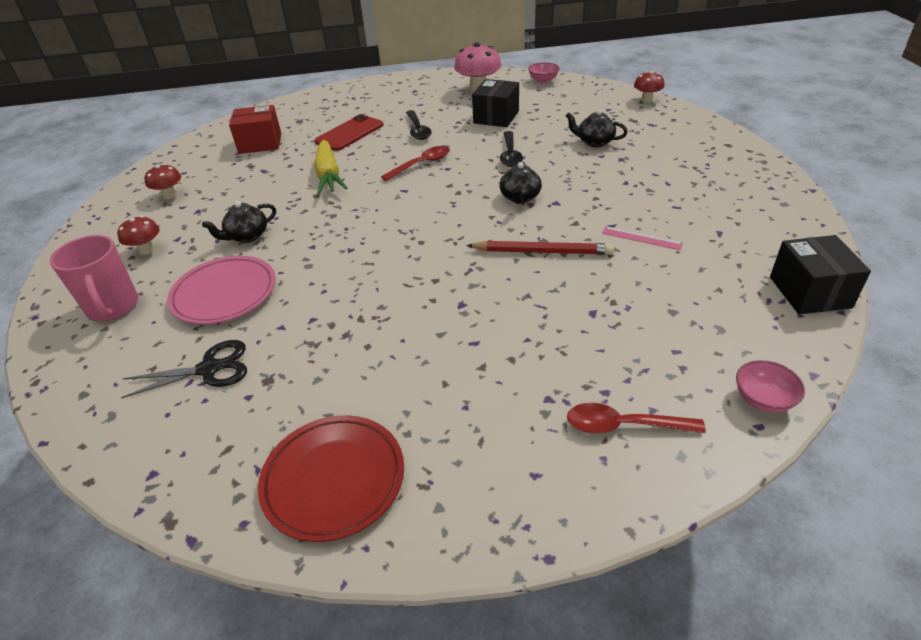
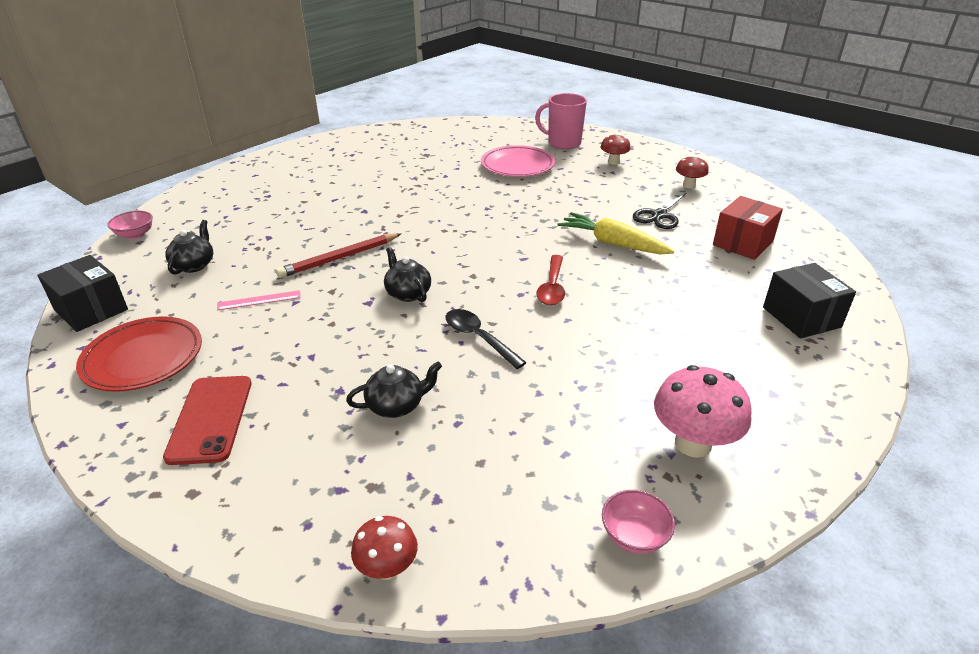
camera: 135 degrees right, 5 degrees down
(209, 369) = (462, 147): black scissors -> black scissors (659, 215)
(247, 236) = (572, 188): black teapot -> black teapot (194, 265)
(334, 479) = (346, 147): red plate -> red plate (143, 358)
(349, 133) = (692, 289): red phone -> red phone (210, 419)
(418, 130) = (633, 325): black spoon -> none
(496, 117) = (578, 393): black box -> black box (801, 317)
(623, 425) = (218, 200): red spoon -> none

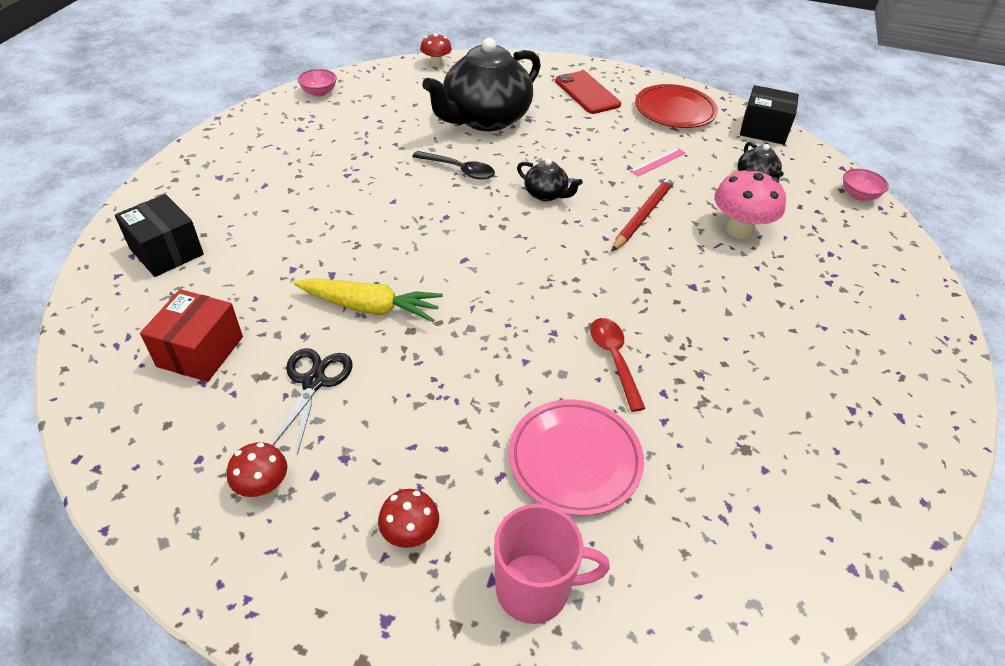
camera: 155 degrees right, 10 degrees up
(396, 405) = (485, 119): black teapot -> black teapot, size x2.27
(552, 287) = (419, 230): red spoon -> red spoon (614, 359)
(693, 444) = (284, 135): pink mushroom -> pink mushroom (739, 230)

